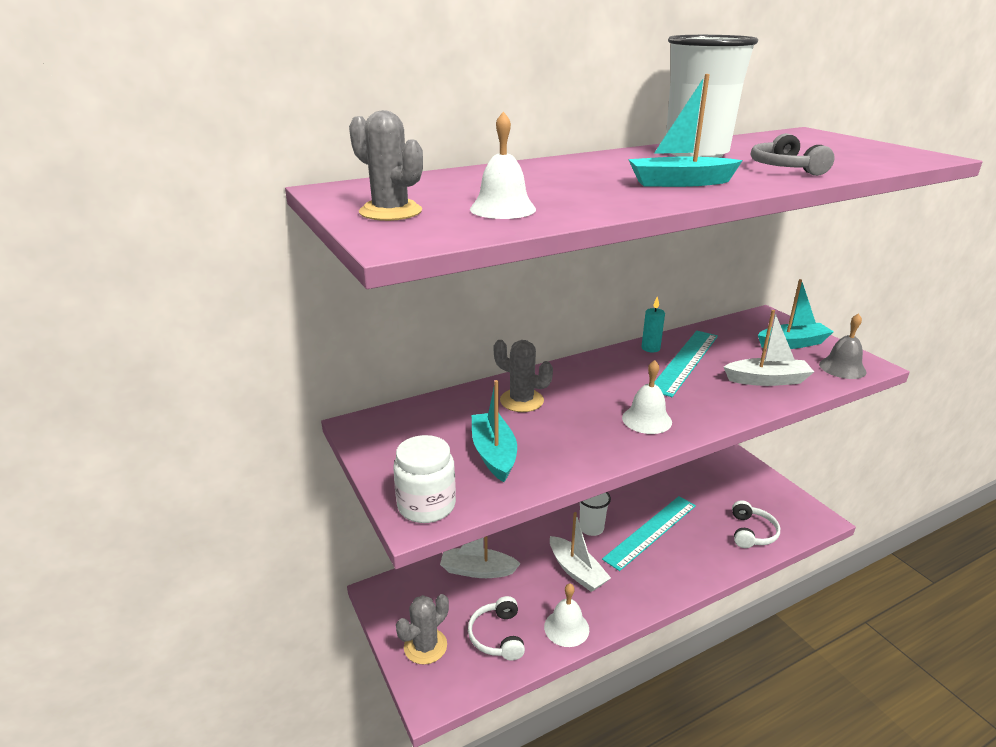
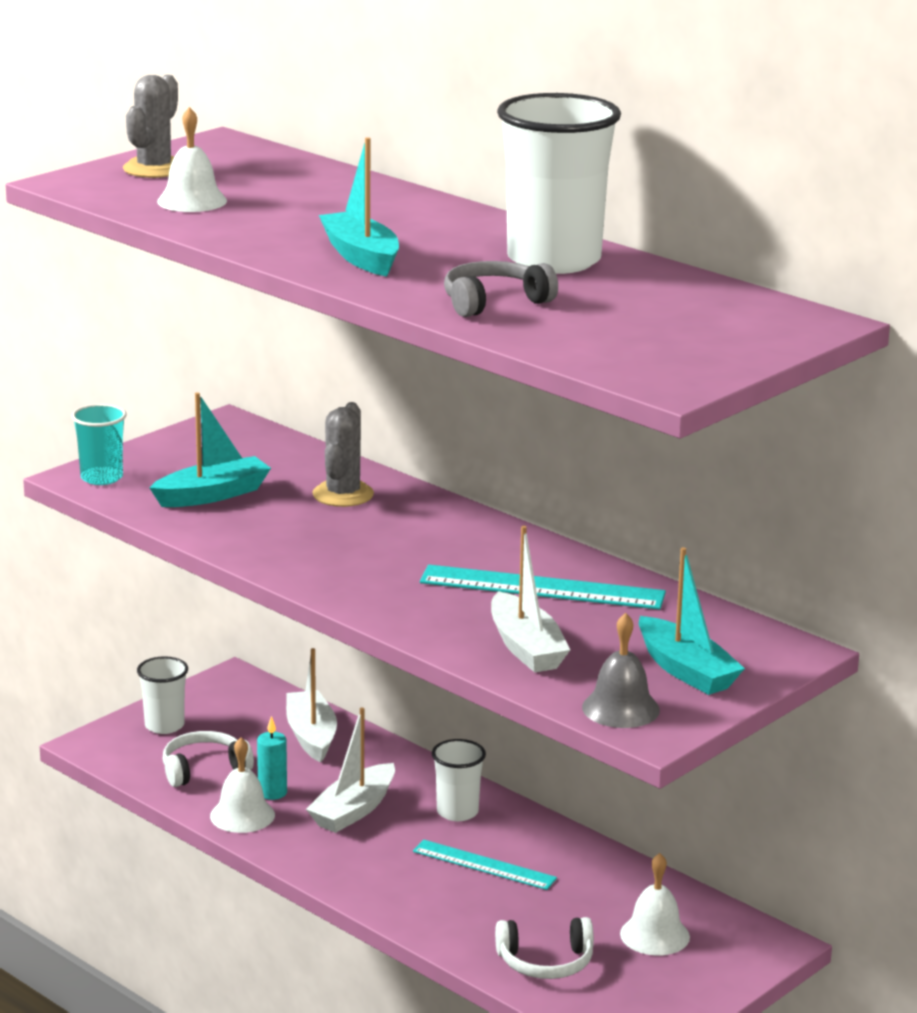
camera: 70 degrees right, 5 degrees down
(425, 646) = (164, 725): grey cactus -> white cup
(426, 505) = (101, 478): white jar -> turquoise cup
(646, 420) = (346, 570): white bell -> white bell (654, 935)
(650, 348) = (568, 561): turquoise candle -> turquoise candle (272, 792)
(650, 531) = (484, 865): turquoise ruler -> turquoise ruler, size x0.65

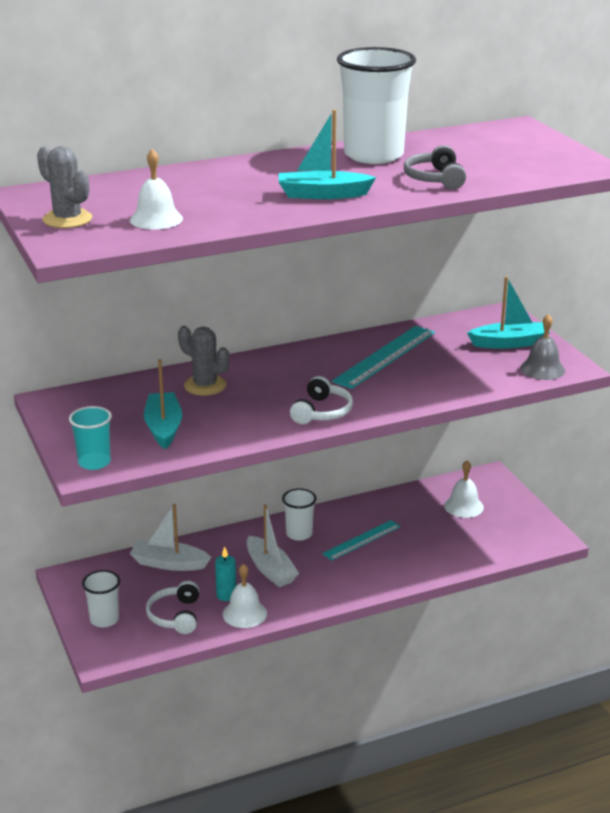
camera: 65 degrees left, 5 degrees up
(526, 648) = (456, 377): white boat -> none
(545, 962) = (470, 546): white headphones -> white headphones (322, 412)

